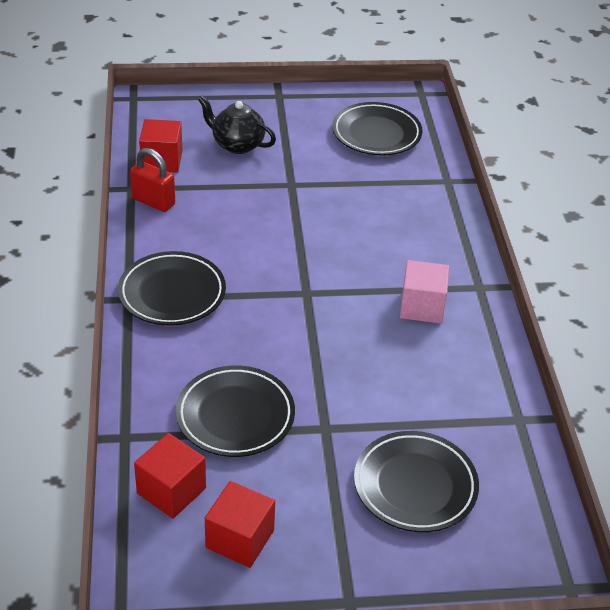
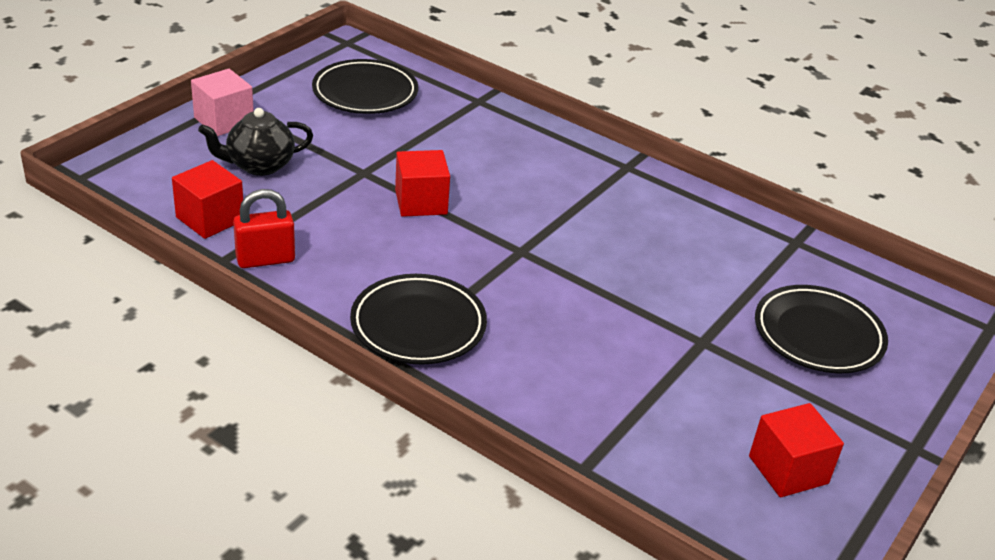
camera: 50 degrees left, 5 degrees down
(171, 491) = (687, 479): red cube -> red cube (421, 202)
(235, 416) = (632, 383): black plate -> none
(422, 307) = (615, 206): pink cube -> pink cube (224, 121)

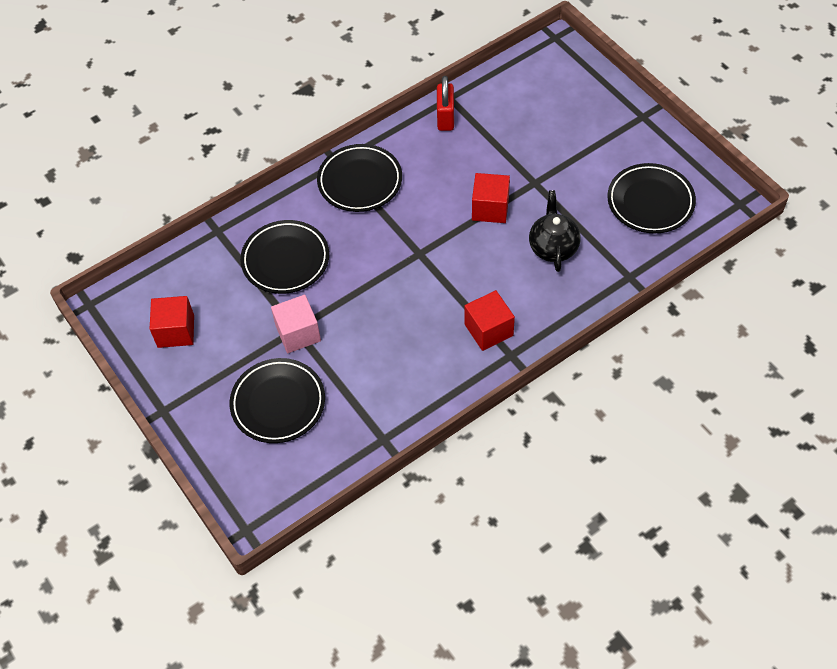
camera: 115 degrees right, 20 degrees up
(210, 219) = (495, 96): red cube -> red cube (488, 330)
(224, 121) = (617, 113): pink cube -> pink cube (298, 333)
(259, 165) = (554, 126): black teapot -> black teapot (553, 247)
(597, 376) = (285, 260): none -> black plate

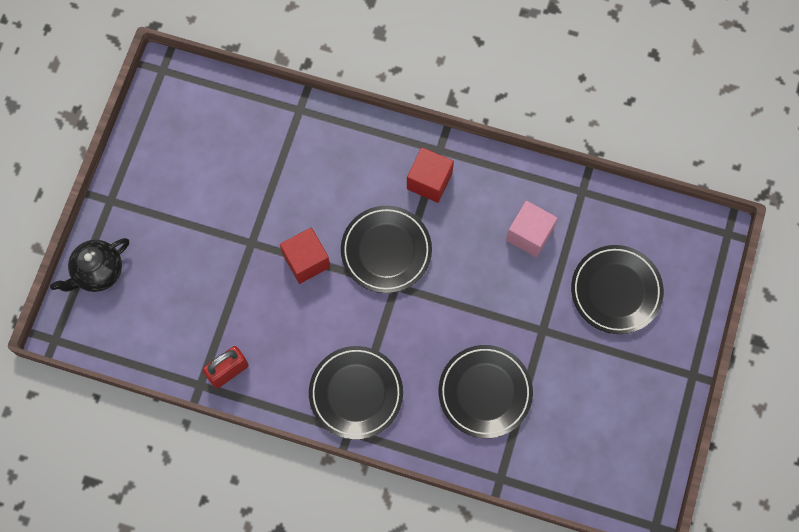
camera: 130 degrees left, 15 degrees up
(176, 331) = (620, 427): red cube -> none
(298, 333) = (545, 325): pink cube -> pink cube (529, 234)
(553, 247) = (311, 184): black teapot -> black teapot (98, 272)
(650, 202) = (208, 138): black plate -> black plate (386, 251)

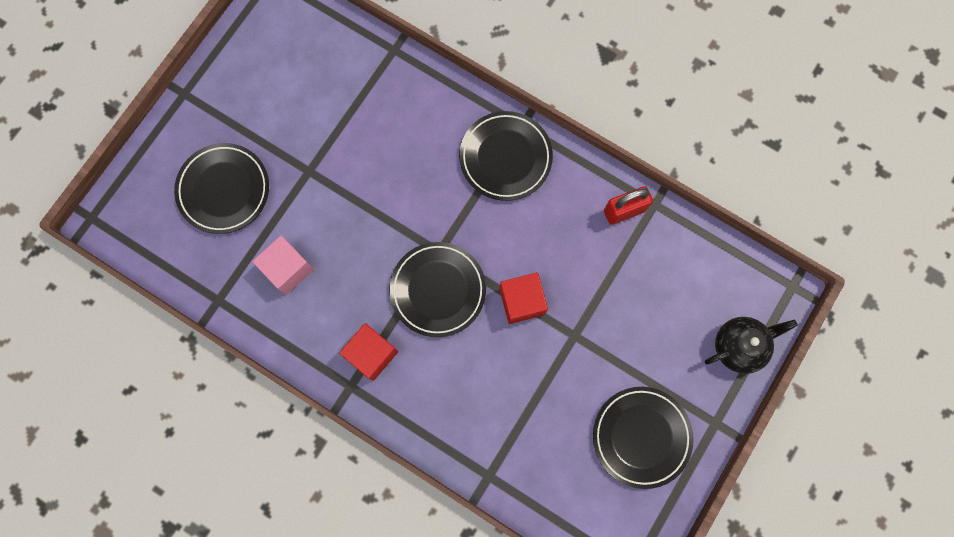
camera: 165 degrees left, 5 degrees up
(485, 392) = (383, 127): black plate -> black plate (641, 437)

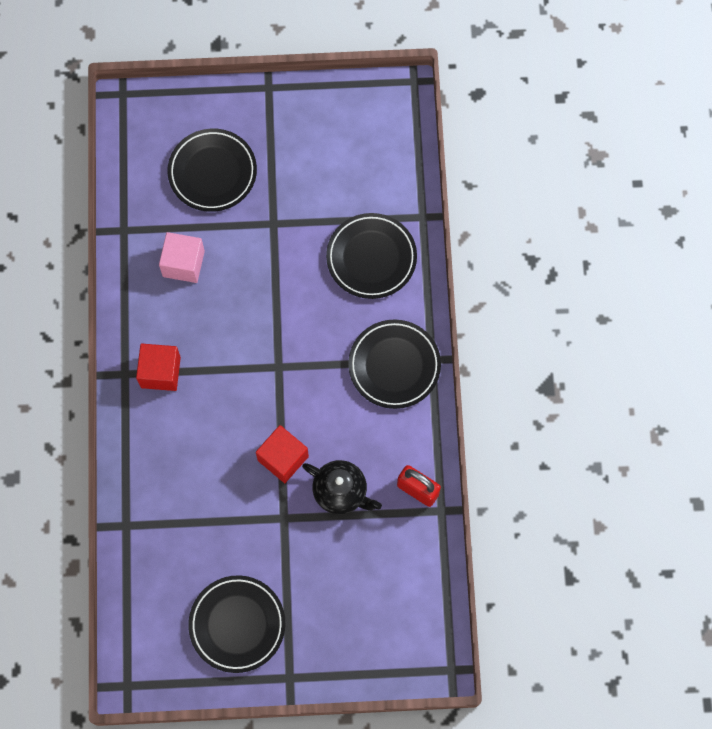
camera: 55 degrees right, 5 degrees down
(438, 290) = (246, 387): black plate -> black plate (371, 258)
(739, 346) = (368, 657): black teapot -> black teapot (341, 492)

